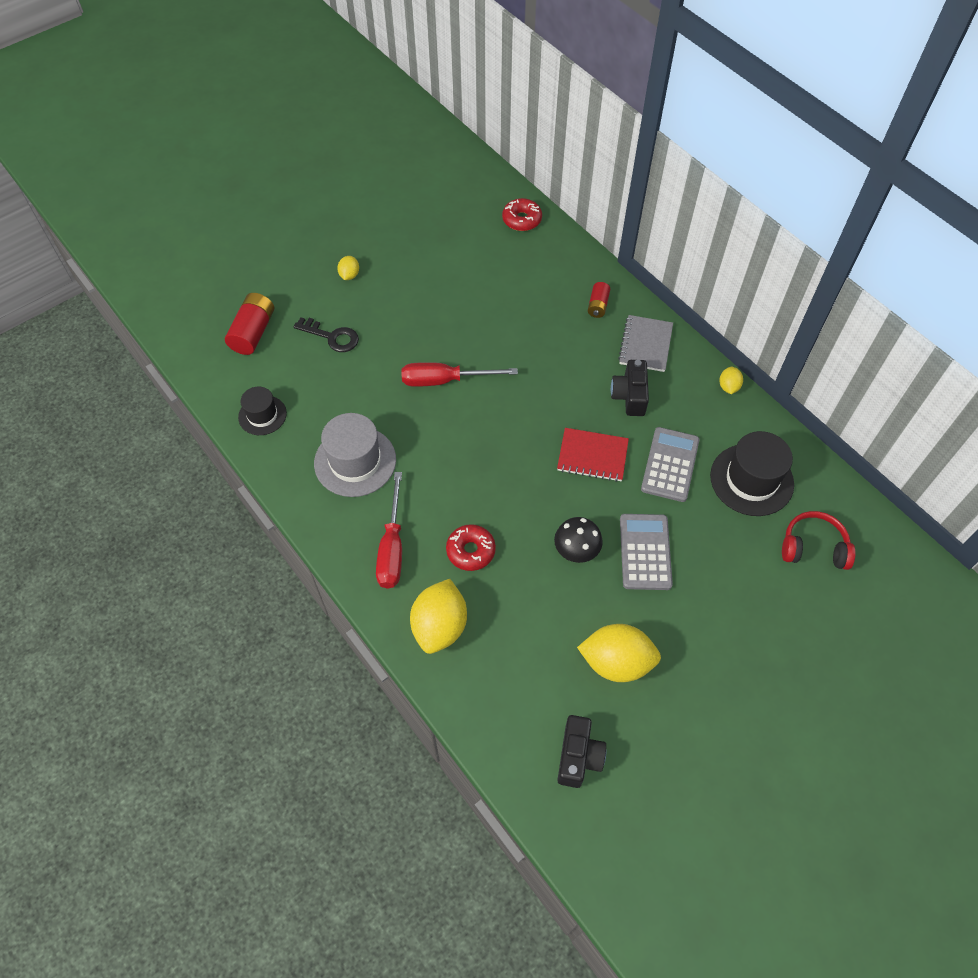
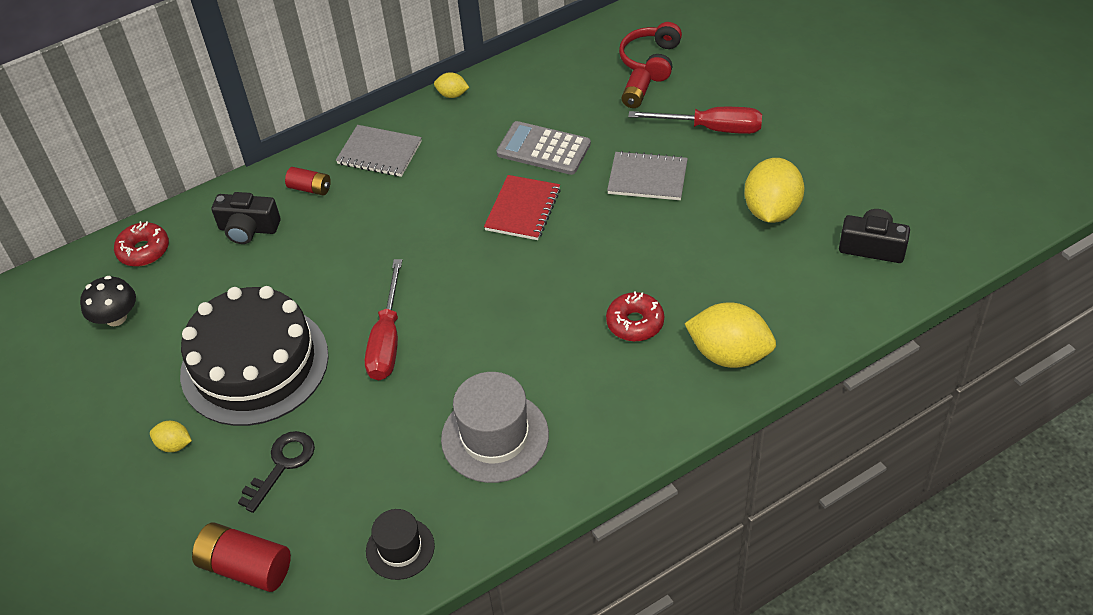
camera: 80 degrees left, 10 degrees down
(392, 547) = (624, 398): red screwdriver -> red screwdriver (711, 128)
(419, 305) = (254, 364): none -> black cake
(576, 550) = (641, 231): black mushroom -> black mushroom (116, 317)
(630, 395) = (447, 172): black camera -> black camera (248, 229)
(645, 552) = (647, 178): grey calculator -> grey notebook
(751, 480) = (570, 92): black hat -> none
(757, 536) = (636, 96): none -> red battery

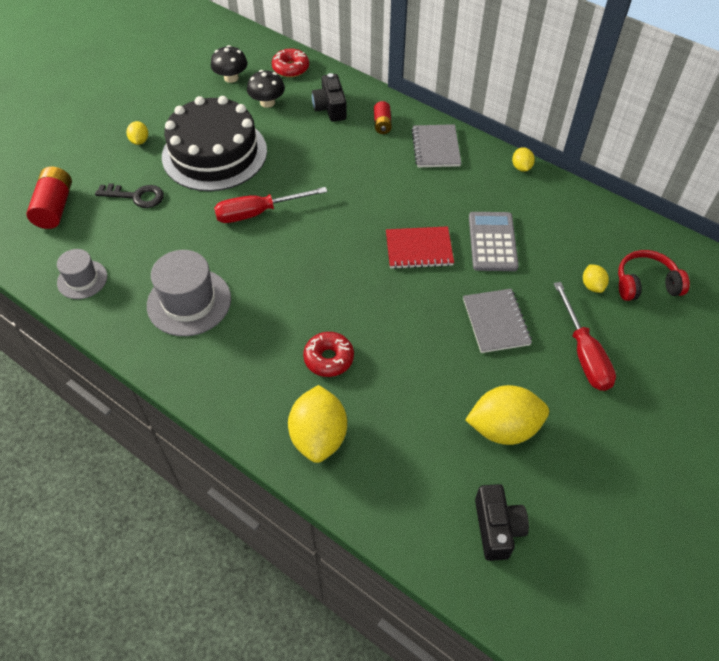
camera: 65 degrees right, 5 degrees up
(194, 289) = (267, 102): none -> black mushroom
(400, 548) = (82, 279): black hat -> grey hat
(636, 96) = (592, 285): red battery -> yellow lemon

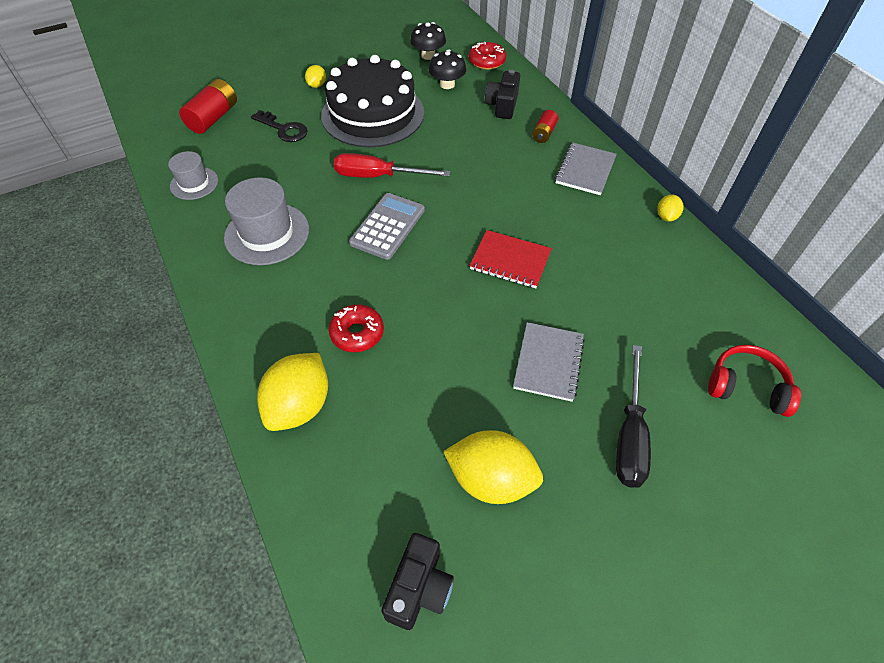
camera: 25 degrees right, 0 degrees up
(492, 242) = (592, 280): grey calculator -> grey calculator (388, 226)
(584, 353) = (629, 435): red screwdriver -> black screwdriver
(592, 285) = (680, 365): yellow lemon -> none

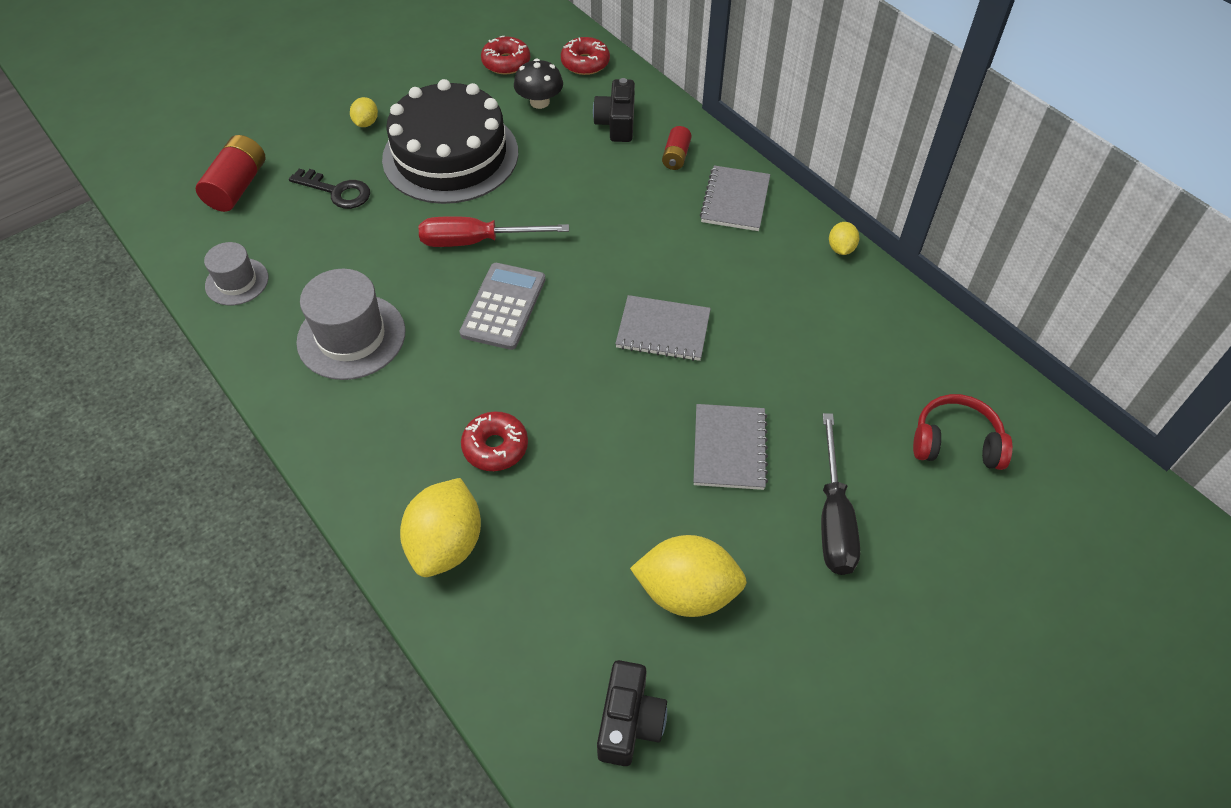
camera: 10 degrees left, 0 degrees up
(428, 55) = (506, 62): black mushroom -> red donut
(510, 261) = (663, 330): red notebook -> grey notebook

